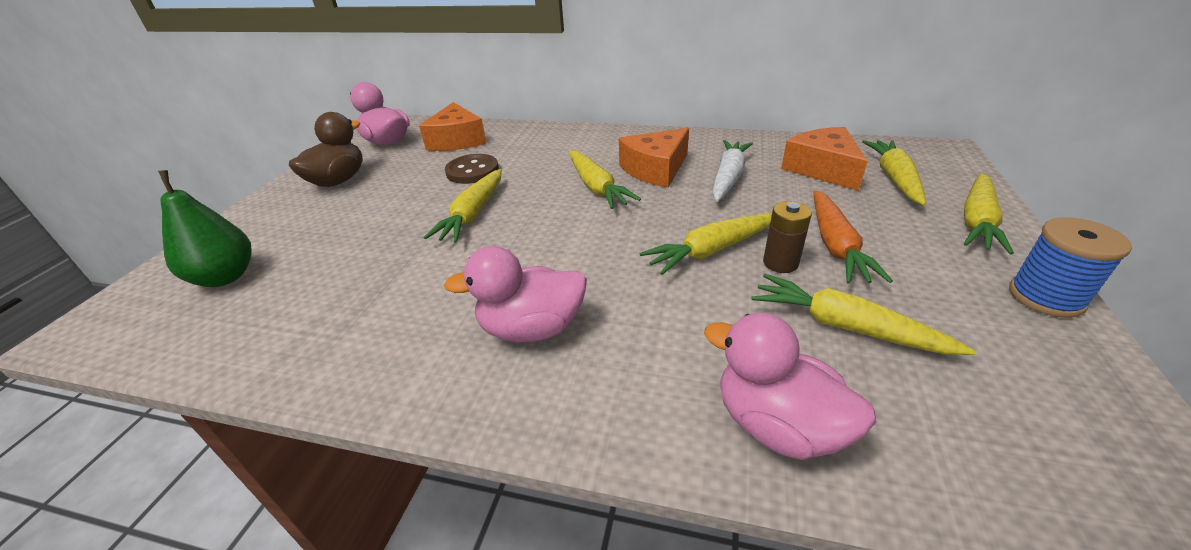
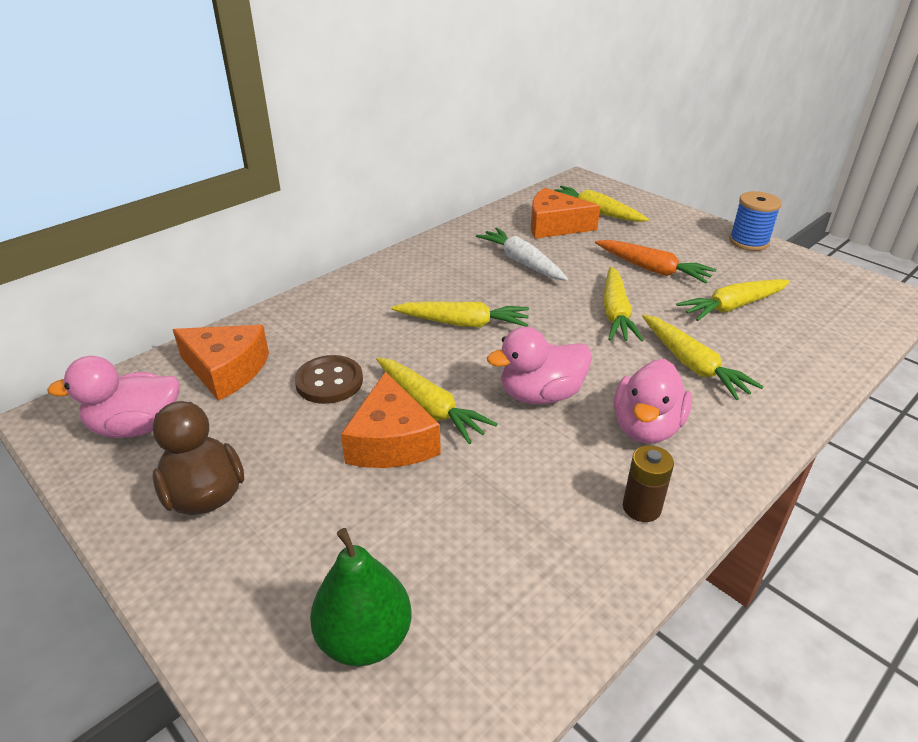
camera: 60 degrees left, 0 degrees up
(655, 169) = (467, 285): orange cheese -> orange cheese (391, 441)
(777, 425) = (797, 367): pink duck -> pink duck (540, 394)
(780, 263) = (654, 296): brown battery -> brown battery (641, 508)
(977, 222) = (669, 218): yellow carrot -> yellow carrot (693, 365)

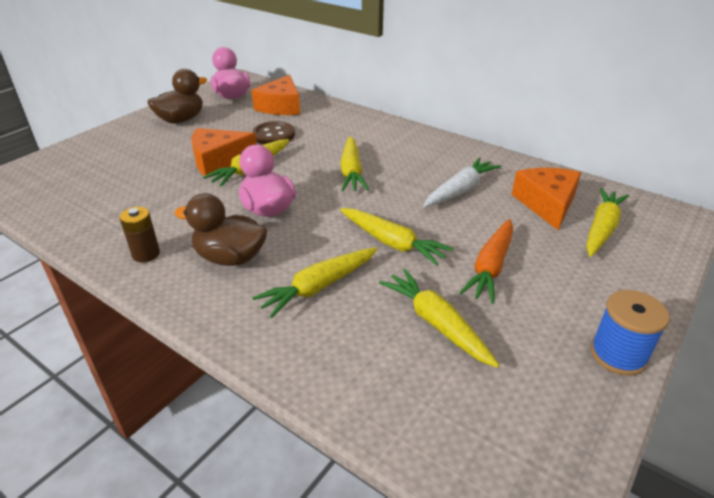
camera: 80 degrees right, 0 degrees up
(365, 638) = (79, 171): green pear -> none
(615, 313) = (392, 243): yellow carrot -> yellow carrot turned 135 degrees counterclockwise
(646, 427) = (230, 258): pink duck -> brown duck

